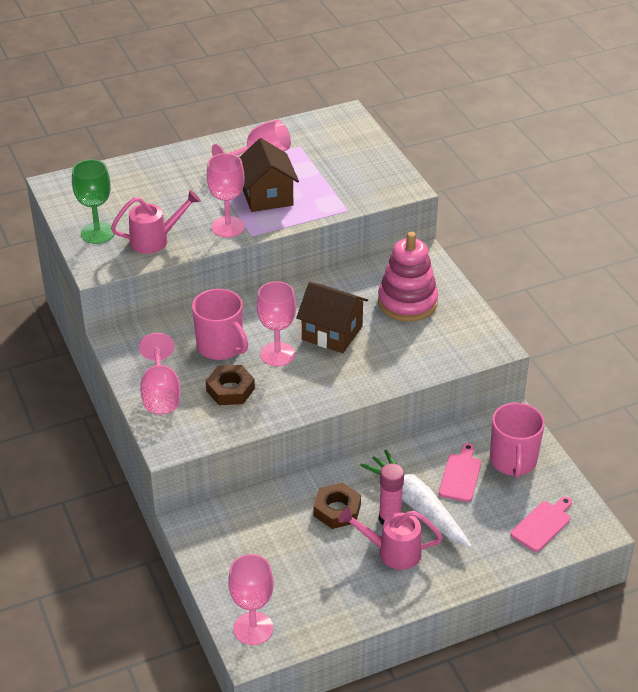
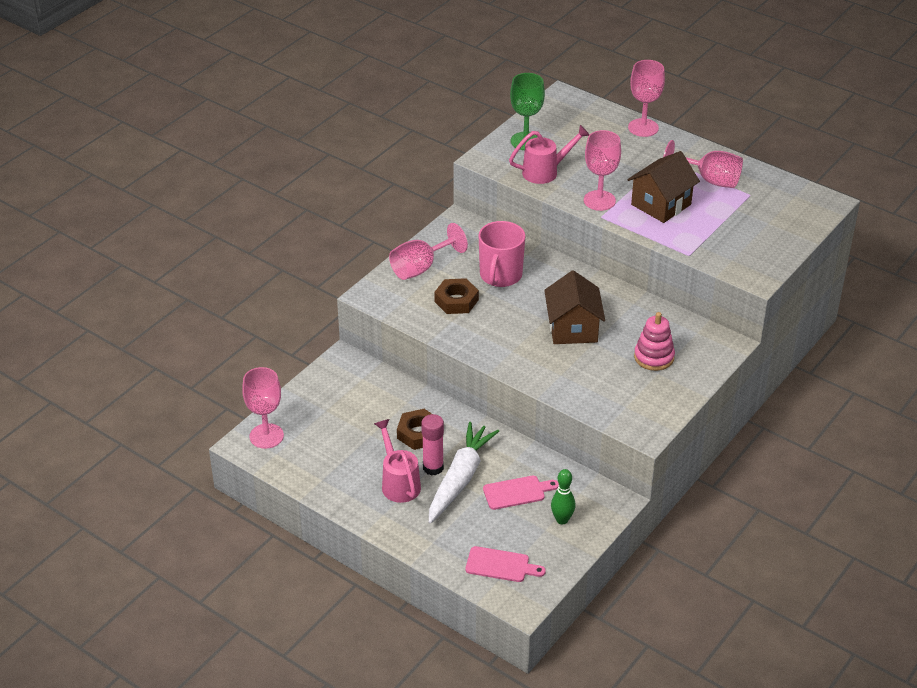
camera: 60 degrees right, 0 degrees up
(155, 240) = (545, 172): pink watering can -> pink watering can turned 60 degrees counterclockwise
(277, 354) = (519, 309): pink goblet -> pink goblet (643, 128)
(407, 302) = (654, 357): pink stacking toy -> pink stacking toy, size x0.66
(513, 461) = (562, 520): pink mug -> green bowling pin

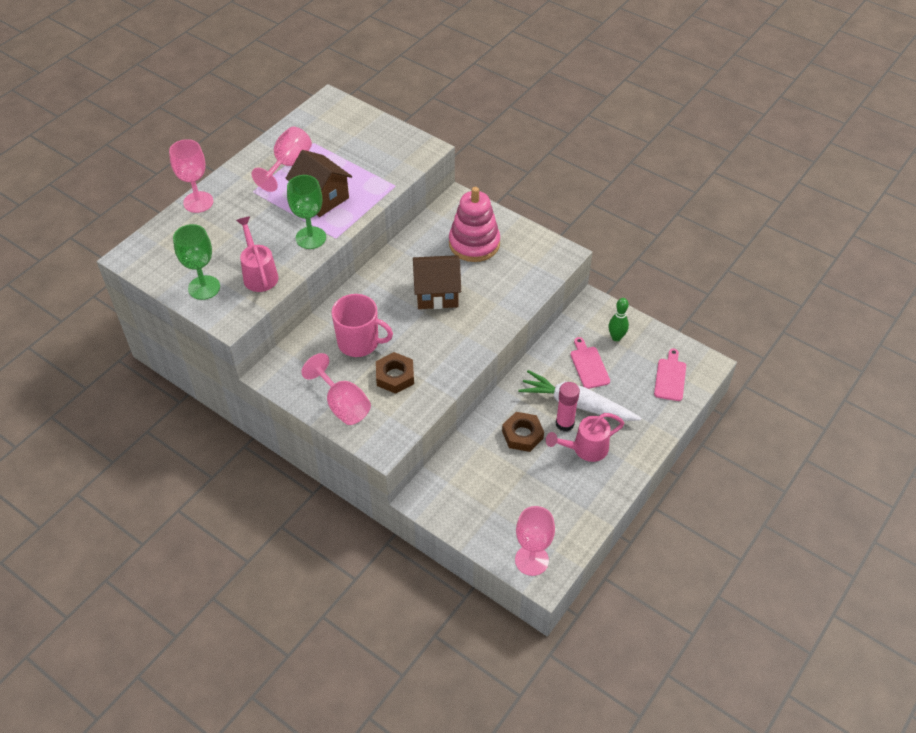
camera: 90 degrees left, 10 degrees up
(599, 200) = (311, 238): pink goblet -> green goblet
(654, 357) = (474, 244): pink stacking toy -> pink stacking toy, size x1.51

